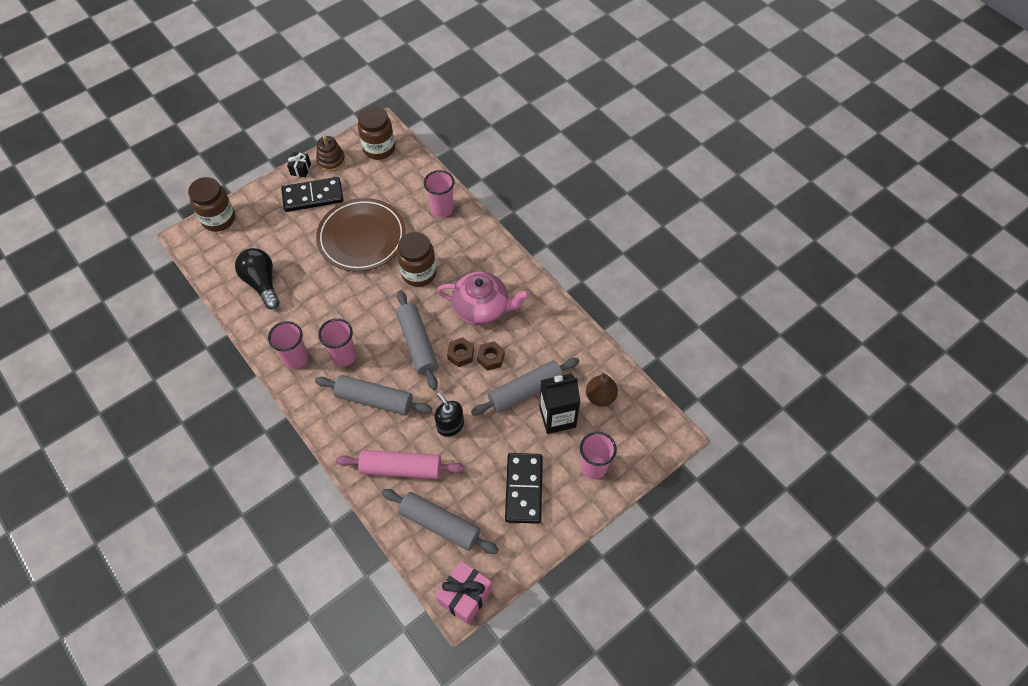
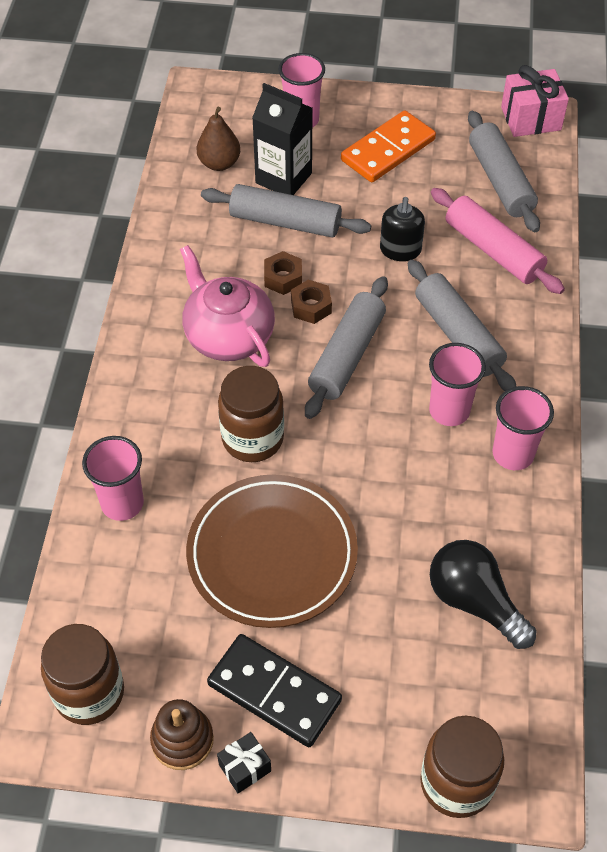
camera: 135 degrees left, 5 degrees down
(262, 283) = (474, 601): black light bulb -> black light bulb turned 120 degrees clockwise
(524, 489) = (388, 150): black domino -> orange domino

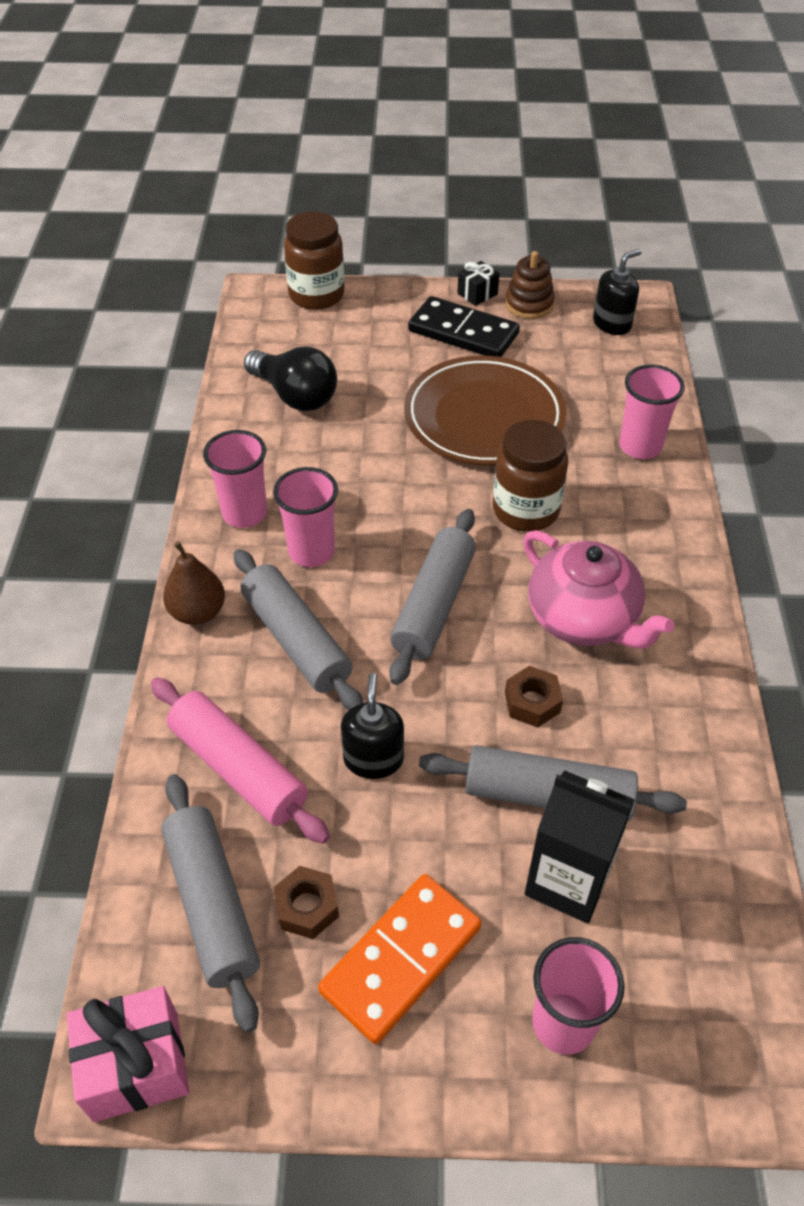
camera: 175 degrees right, 5 degrees down
(89, 693) = (612, 324): brown jar -> black soap dispenser
(219, 163) = (681, 904): brown pear -> brown pear (198, 612)
(311, 306) = (487, 664): brown nut -> brown nut (307, 907)

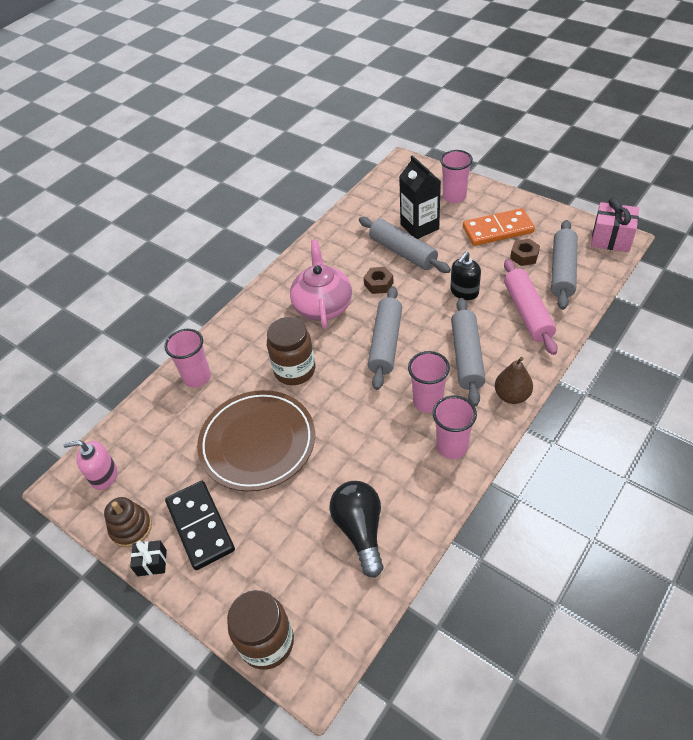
camera: 140 degrees left, 0 degrees up
(434, 605) = (385, 343): grey rolling pin -> grey rolling pin turned 45 degrees counterclockwise
(612, 324) = (104, 476): black soap dispenser -> pink soap dispenser

